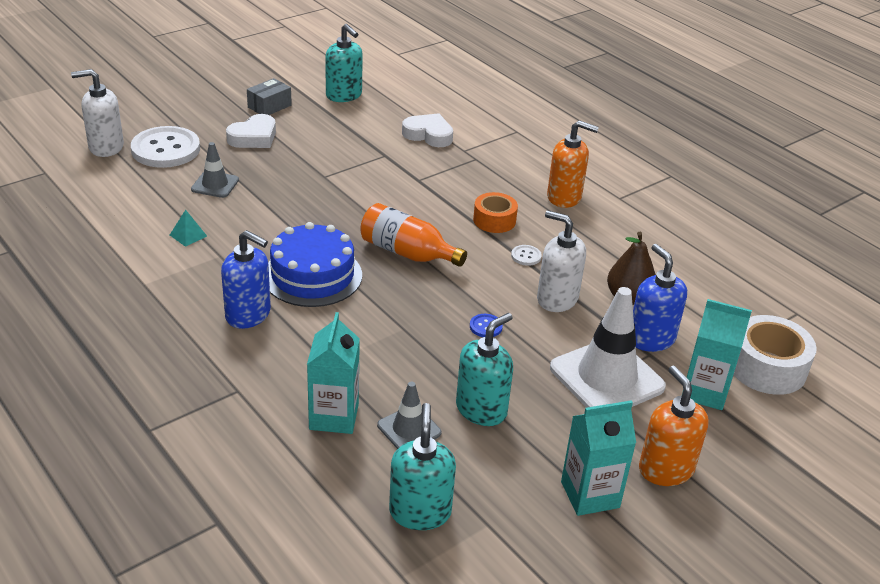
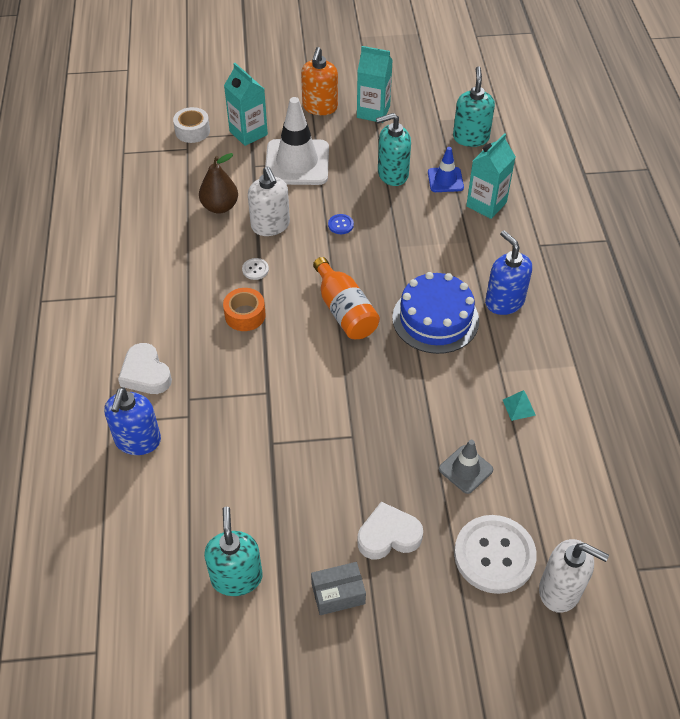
camera: 145 degrees left, 15 degrees up
(409, 429) = (445, 180): grey traffic cone -> blue traffic cone
(420, 512) = (471, 138): turquoise soap dispenser -> turquoise soap dispenser turned 150 degrees clockwise
(428, 135) = (202, 456): white heart -> white heart (146, 374)
(564, 197) = (160, 315): orange soap dispenser -> none
(651, 339) = (240, 174): blue soap dispenser -> blue soap dispenser (138, 441)
(766, 367) = (192, 131): white tape -> white tape, size x0.64

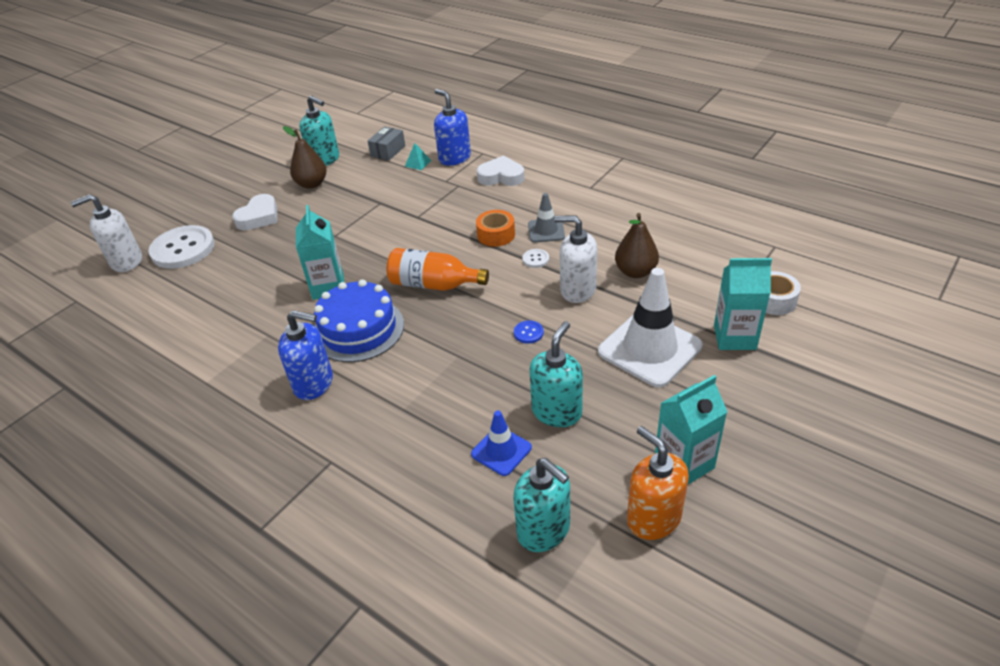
camera: 135 degrees right, 10 degrees down
(293, 542) = (312, 184): none -> brown pear
(320, 107) = (736, 418): orange soap dispenser -> orange soap dispenser (653, 518)
(338, 594) = (263, 186): grey box -> grey box (388, 151)
(465, 469) = (239, 269): grey traffic cone -> grey traffic cone (546, 231)
(486, 204) = (429, 460): turquoise carton -> turquoise carton (328, 287)
(519, 407) = (231, 323): turquoise pyramid -> turquoise pyramid (418, 163)

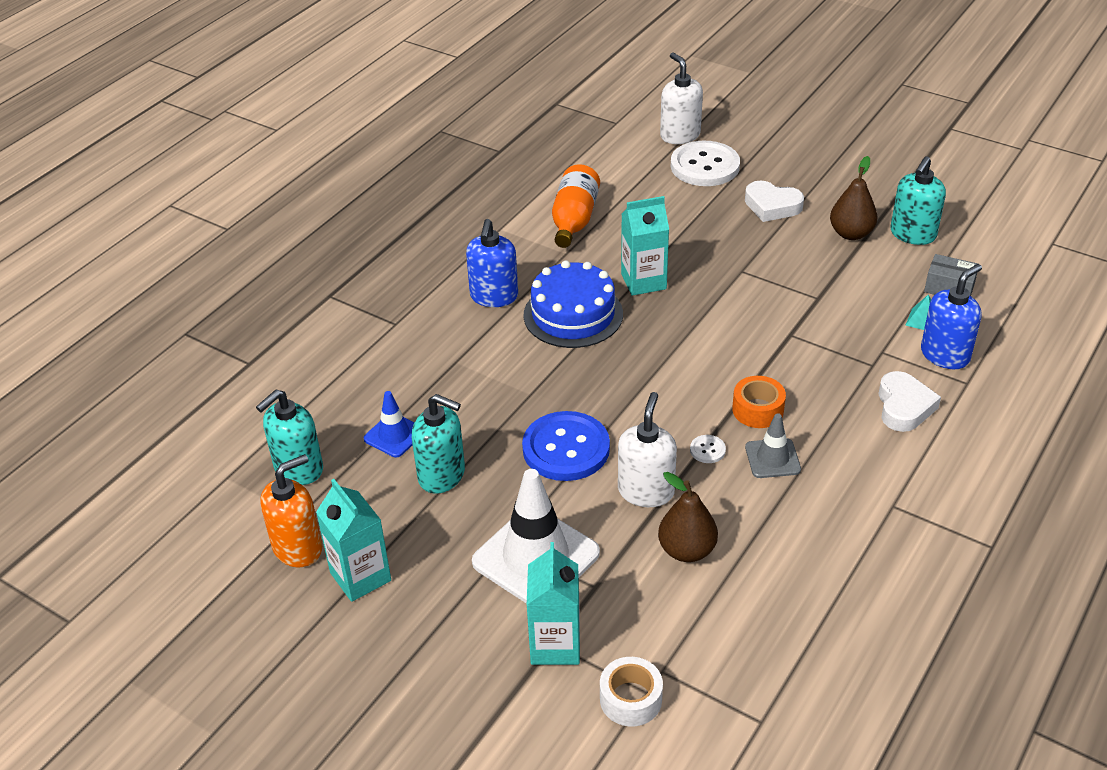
camera: 85 degrees right, 0 degrees up
(434, 284) = (651, 363): orange bottle -> orange bottle (574, 220)
(528, 333) = (566, 448): blue button -> blue button, size x2.47

